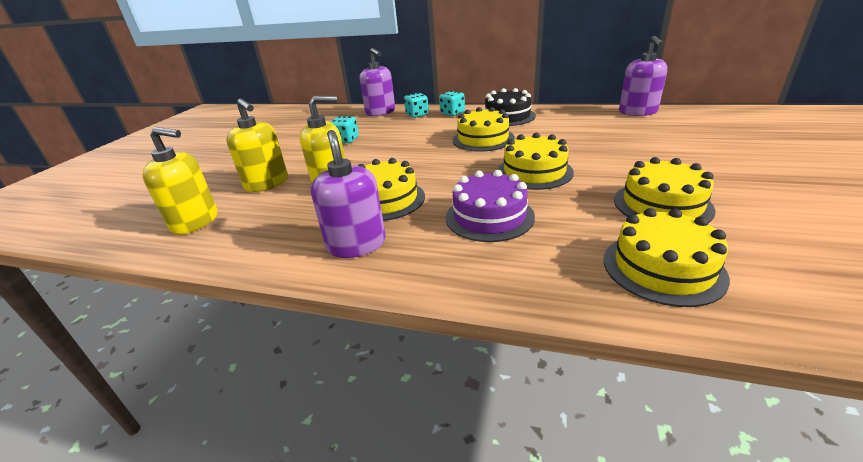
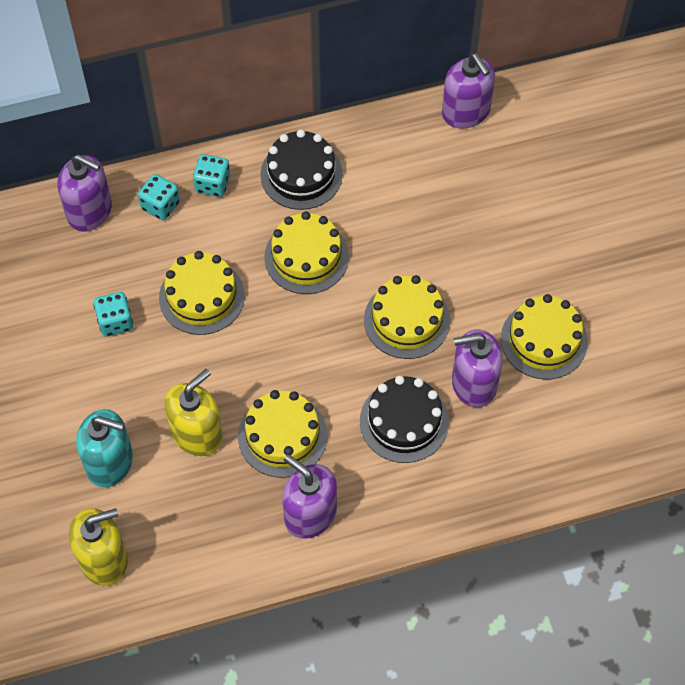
camera: 35 degrees left, 30 degrees up
(267, 183) = (110, 462): yellow soap dispenser -> turquoise soap dispenser
(489, 216) = (404, 421): purple cake -> black cake
(572, 212) = (473, 384): none -> purple soap dispenser
(663, 268) = (564, 434): yellow cake -> yellow cake (201, 296)

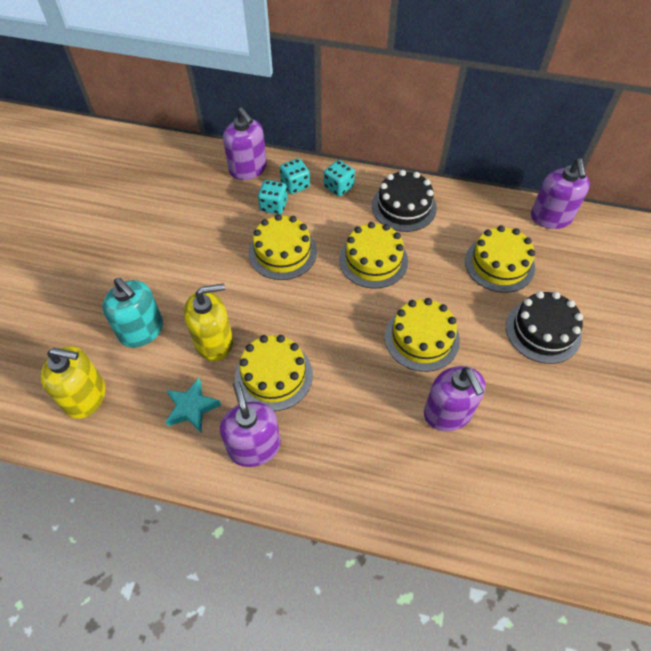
camera: 30 degrees right, 5 degrees down
(115, 322) = (214, 241): turquoise dice -> turquoise dice (273, 206)
(222, 511) = (192, 408): none -> turquoise star
(404, 421) = (373, 413): black cake -> black cake (543, 331)
(473, 384) = (448, 413): purple soap dispenser -> purple soap dispenser turned 135 degrees counterclockwise
(544, 340) = (527, 408): yellow cake -> yellow cake (499, 264)

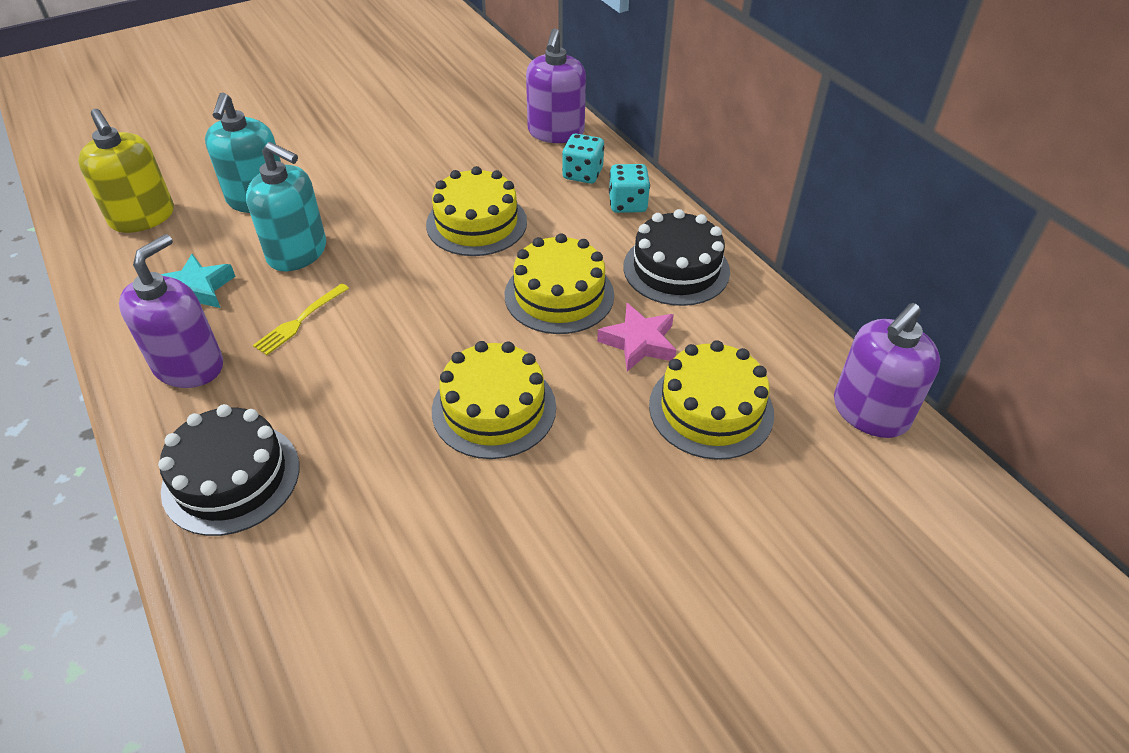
camera: 45 degrees right, 10 degrees down
(214, 342) = (297, 252): yellow soap dispenser -> turquoise soap dispenser
(273, 206) = (531, 178): turquoise dice -> none
(274, 375) = (300, 321): yellow cake -> yellow fork
(436, 256) = (639, 342): none -> pink star
(448, 413) = (405, 506): purple soap dispenser -> none
(543, 331) = (657, 525): black cake -> black cake (231, 478)

